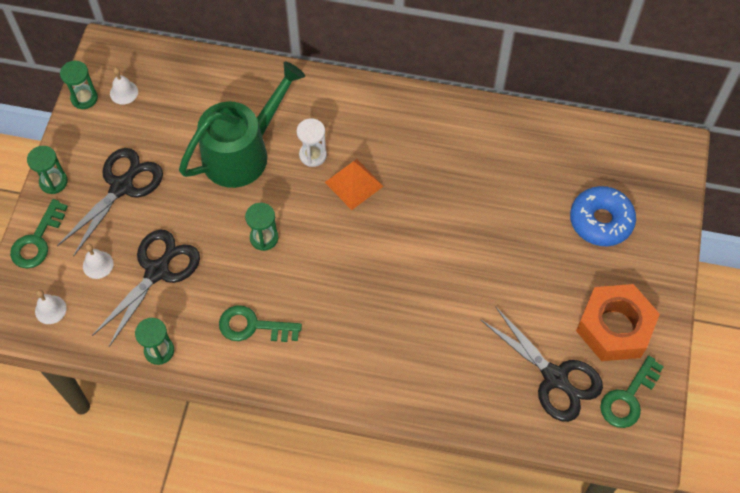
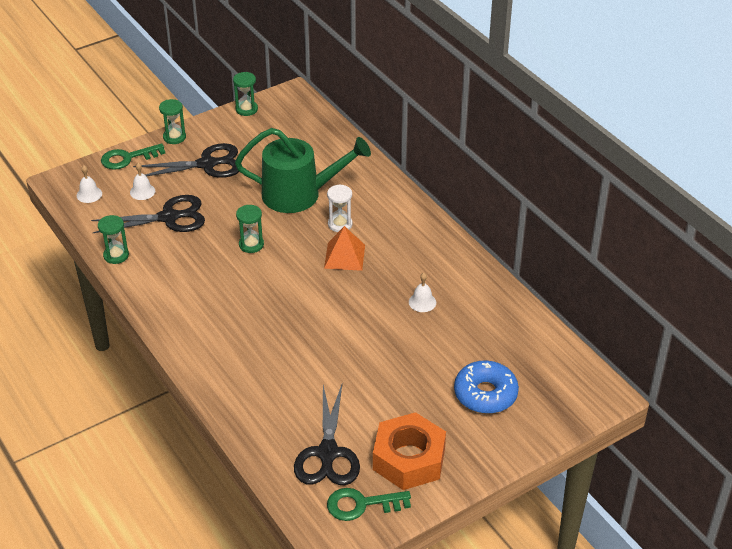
camera: 45 degrees right, 20 degrees down
(124, 92) = (272, 120): white bell -> white bell (422, 302)
(253, 326) = (183, 283): green key -> none

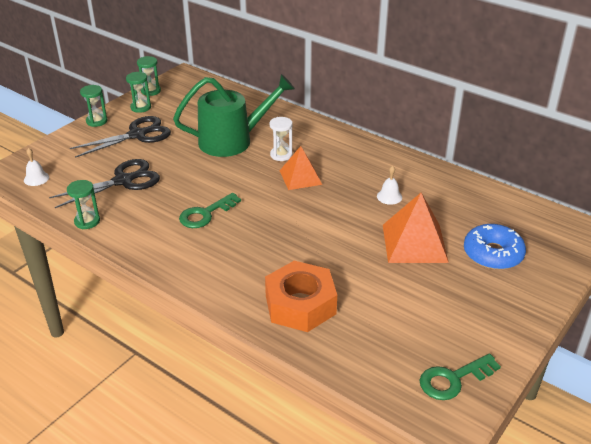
camera: 20 degrees left, 5 degrees down
(128, 158) = (61, 144): green key -> green key (206, 214)
(142, 191) = (87, 166): white bell -> none
(251, 244) = (212, 186): green hourglass -> green hourglass (140, 107)
(327, 453) = (390, 341): black scissors -> none
(409, 459) = (467, 325): orange nut -> orange nut (300, 304)
(414, 361) = (414, 243): none -> orange pyramid

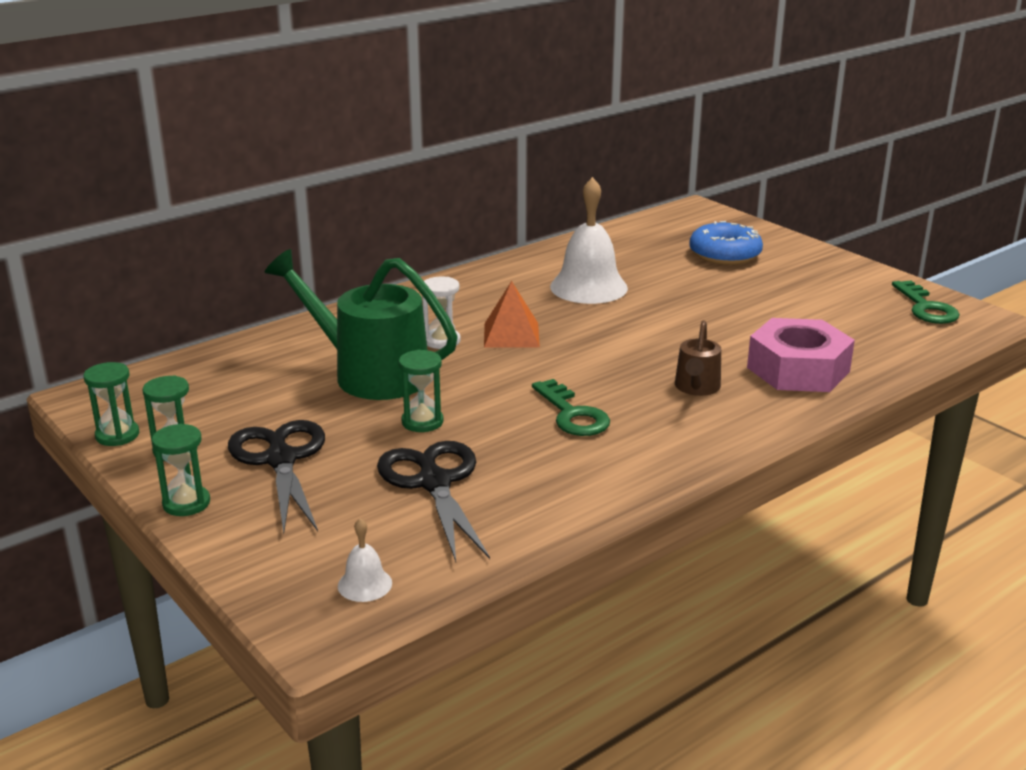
camera: 75 degrees left, 10 degrees down
(87, 221) = (546, 526): green hourglass -> green hourglass (422, 422)
(232, 141) = (371, 374): green watering can -> green watering can turned 60 degrees counterclockwise
(256, 259) = (696, 388): none -> brown watering can
(300, 304) = (798, 369): orange nut -> pink nut
(389, 196) = (588, 287): white bell -> white bell, size x2.18
(414, 243) = (692, 289): orange pyramid -> none

